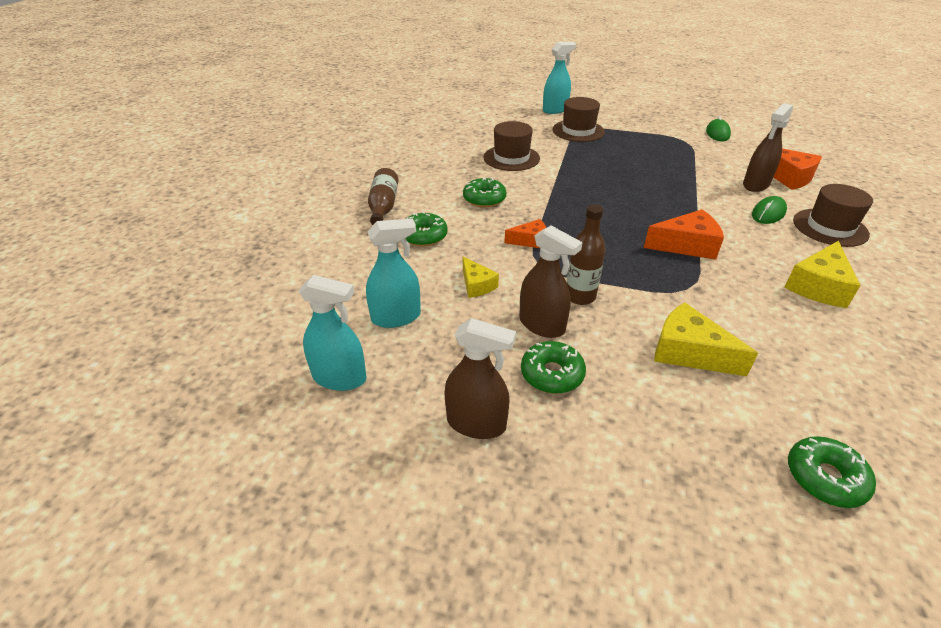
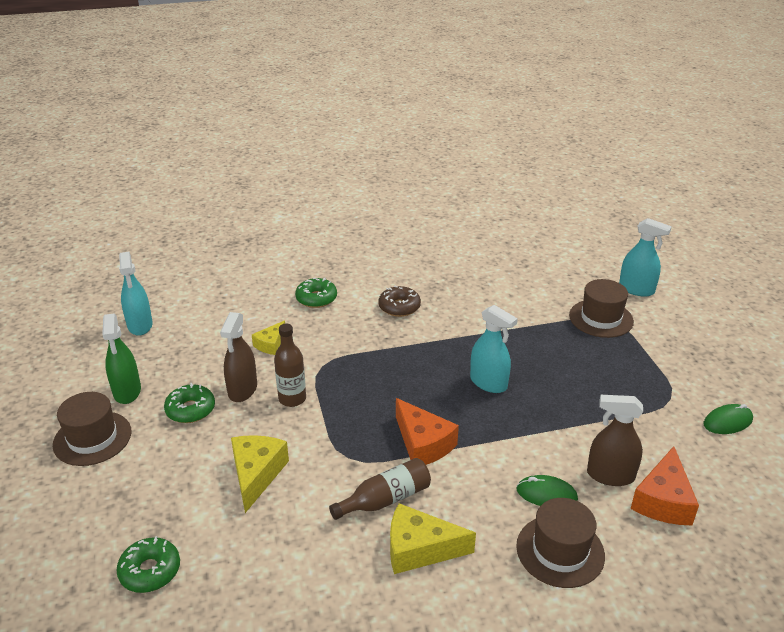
camera: 60 degrees right, 5 degrees down
(383, 206) = (342, 265): brown bottle -> brown bottle (385, 499)
(396, 317) = (210, 323): turquoise spray bottle -> turquoise spray bottle (488, 383)
(476, 423) = (127, 391): brown spray bottle -> green spray bottle
(484, 199) = (399, 307): green donut -> brown donut
(511, 158) = (491, 297): brown hat -> brown hat (92, 438)
(530, 241) = (353, 351): orange cheese -> none

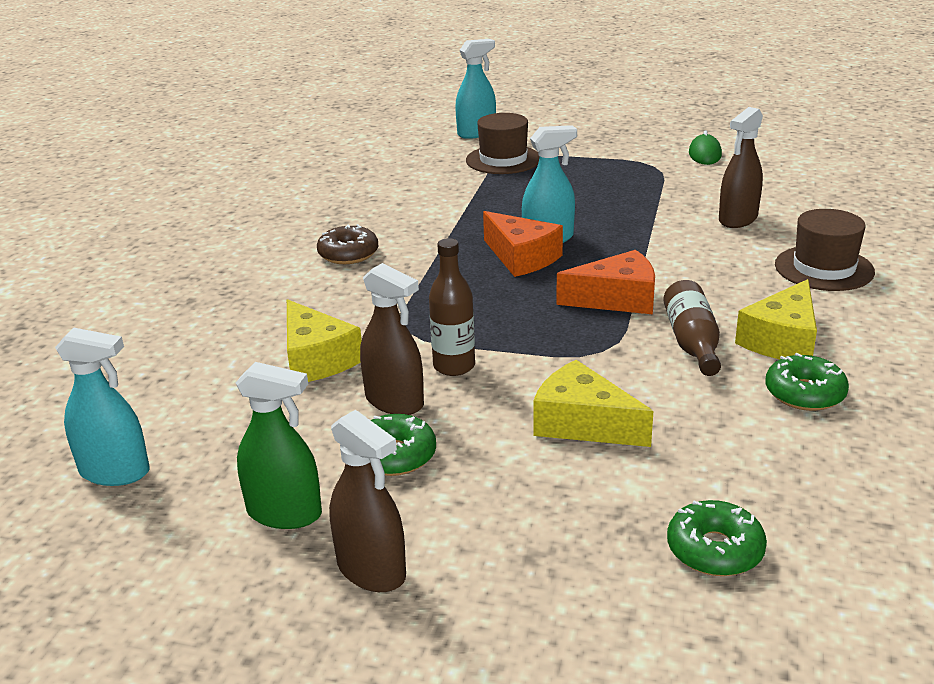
camera: 60 degrees left, 5 degrees down
(92, 438) = (371, 570): brown hat -> brown spray bottle
(271, 344) = (316, 359): yellow cheese -> yellow cheese, size x1.64
(316, 298) = (254, 304): green donut -> green donut (804, 393)
(546, 494) = (743, 254): green mouse -> none
(663, 500) = (786, 207): orange cheese -> orange cheese (521, 257)

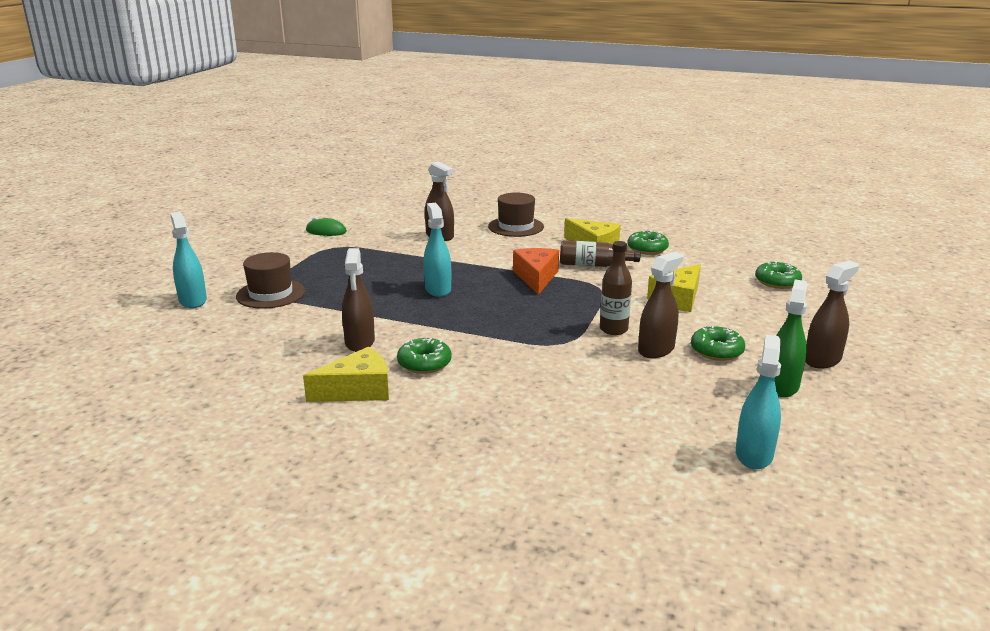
camera: 85 degrees left, 5 degrees down
(316, 359) = (599, 377): yellow cheese -> yellow cheese (358, 390)
(348, 254) = (424, 363): brown donut -> green donut
(395, 217) = (360, 342): none -> brown spray bottle
(521, 257) = (464, 300): orange cheese -> none

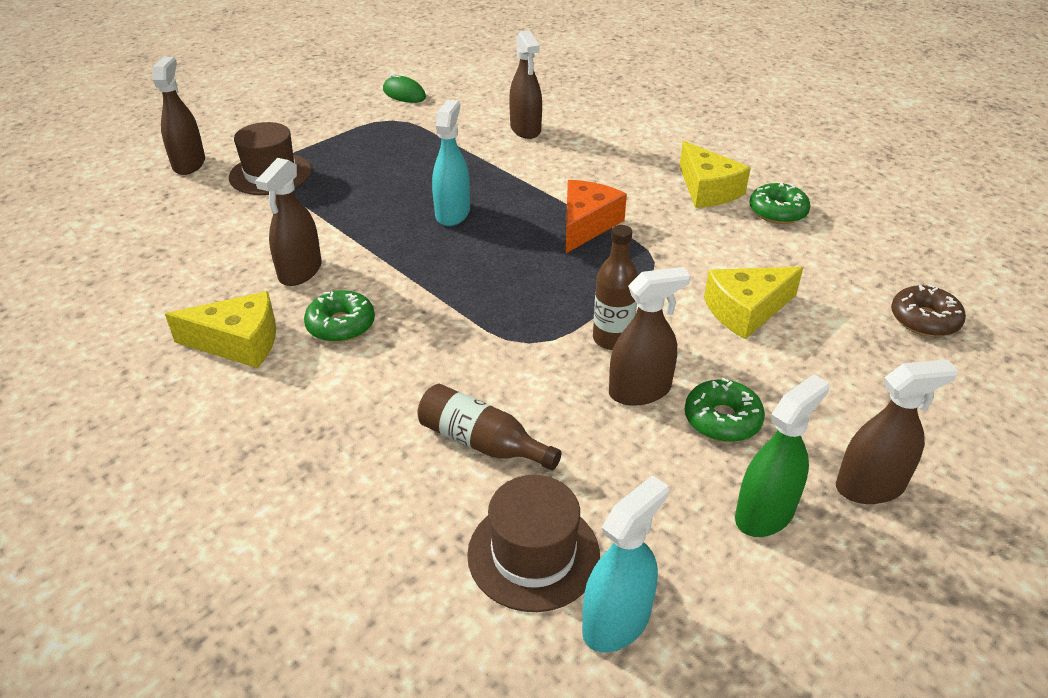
camera: 25 degrees right, 15 degrees up
(192, 300) = (189, 164): turquoise spray bottle -> brown spray bottle
(516, 227) = (632, 134): brown hat -> brown hat (533, 554)
(593, 265) = (679, 222): brown bottle -> brown bottle (482, 443)
(777, 282) = (924, 320): green donut -> brown donut

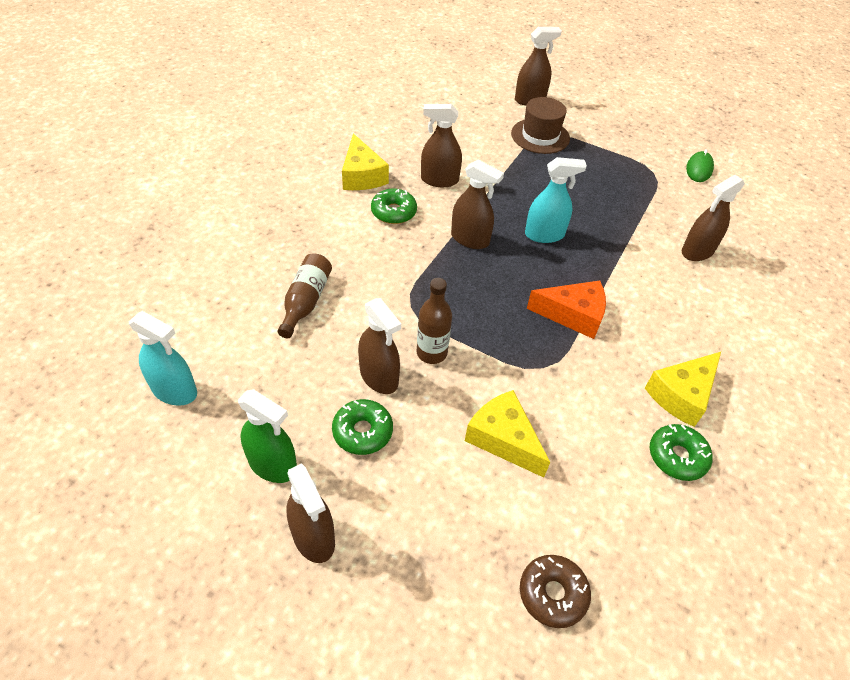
camera: 70 degrees right, 10 degrees up
(431, 269) = (470, 239): none -> brown spray bottle
(533, 554) = (220, 343): brown hat -> none

